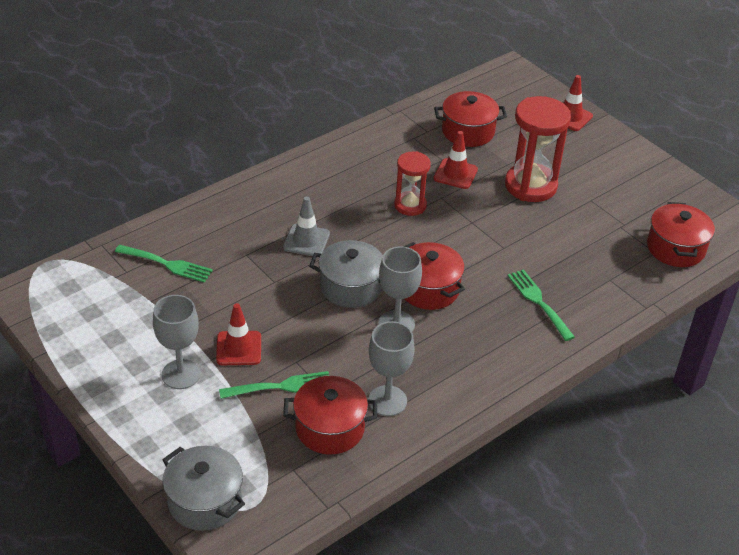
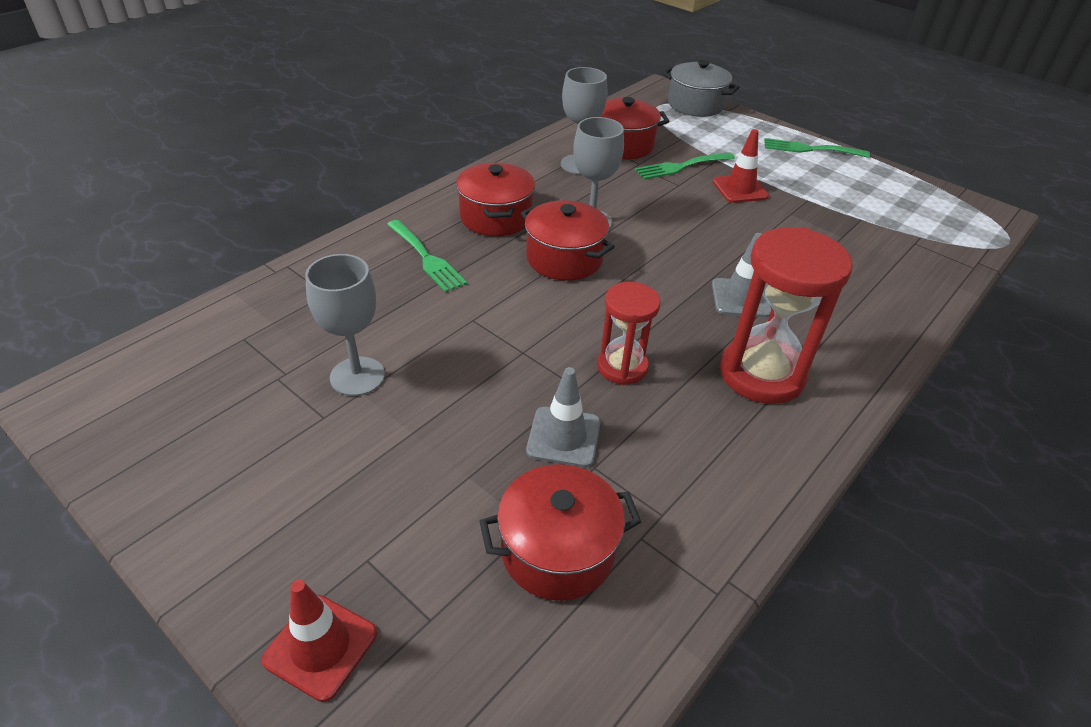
camera: 170 degrees right, 0 degrees up
(167, 264) = (879, 254): green fork -> green fork (810, 149)
(181, 374) = (776, 167): grey goblet -> grey goblet (357, 376)
(351, 287) = (657, 251): grey pot -> none
(455, 174) = (563, 437): red traffic cone -> grey traffic cone
(530, 186) = (428, 431): red hourglass -> red hourglass (761, 374)
(675, 248) = (207, 347): red pot -> red pot (496, 217)

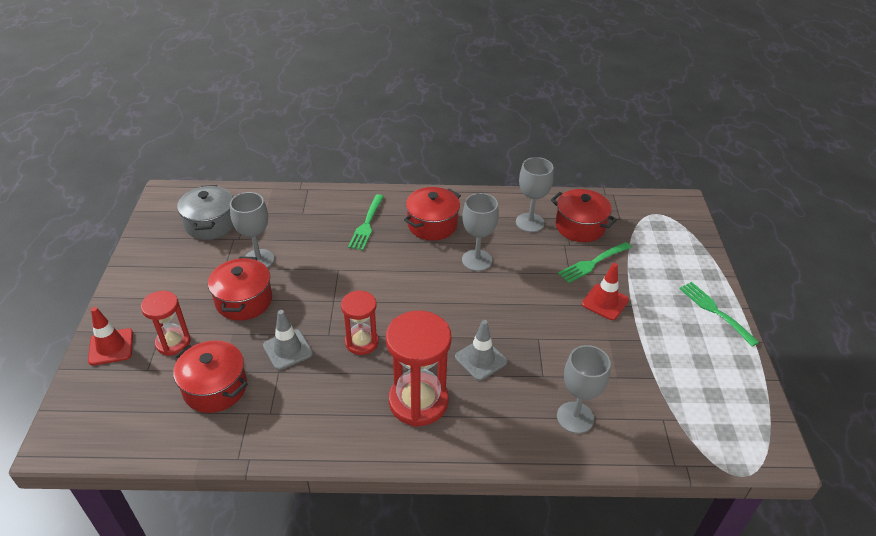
camera: 50 degrees right, 0 degrees up
(409, 555) = (173, 343): none -> red hourglass
(564, 258) = (428, 270): red pot -> red pot (244, 301)
(681, 166) = (592, 263): green fork -> green fork turned 60 degrees counterclockwise
(695, 105) = (685, 229): grey pot -> grey pot (210, 224)
(874, 286) = (575, 417): none -> grey goblet

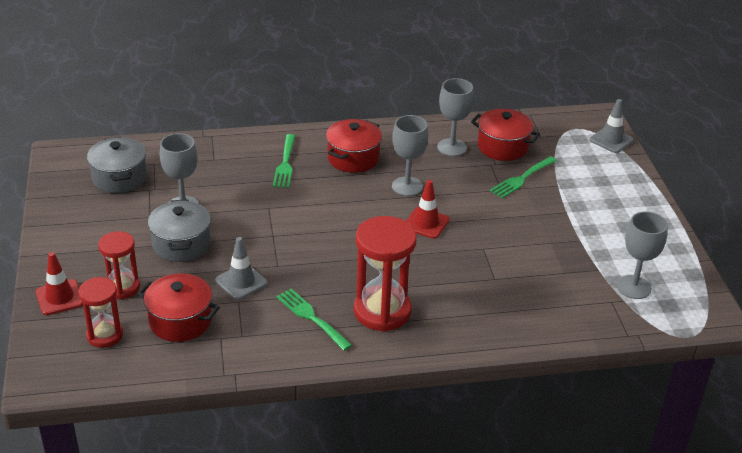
camera: 10 degrees left, 5 degrees down
(244, 301) = (181, 244): red pot -> grey pot
(361, 342) = (312, 268): red hourglass -> red hourglass (104, 335)
(481, 359) = (432, 271): grey traffic cone -> grey traffic cone (611, 140)
(575, 417) = (531, 308): grey goblet -> grey goblet (634, 287)
(605, 302) = (540, 211): red traffic cone -> red traffic cone (426, 223)
(714, 311) = (645, 209): green fork -> green fork (311, 317)

